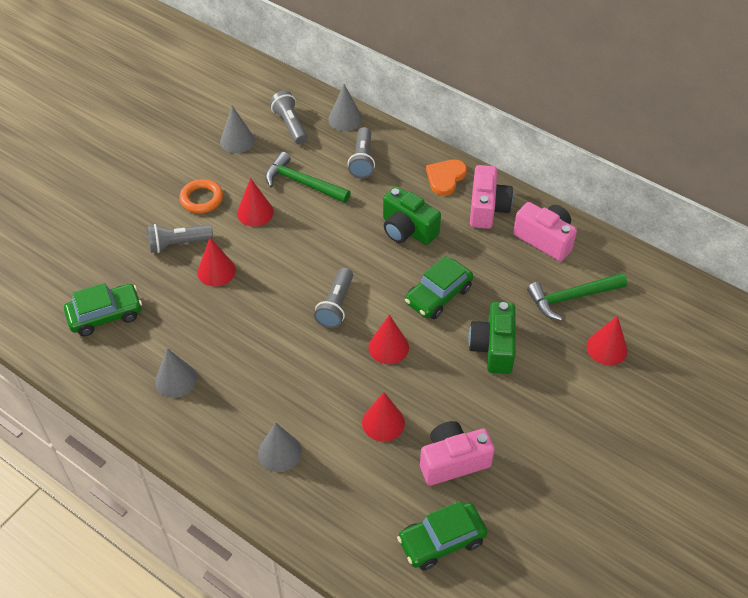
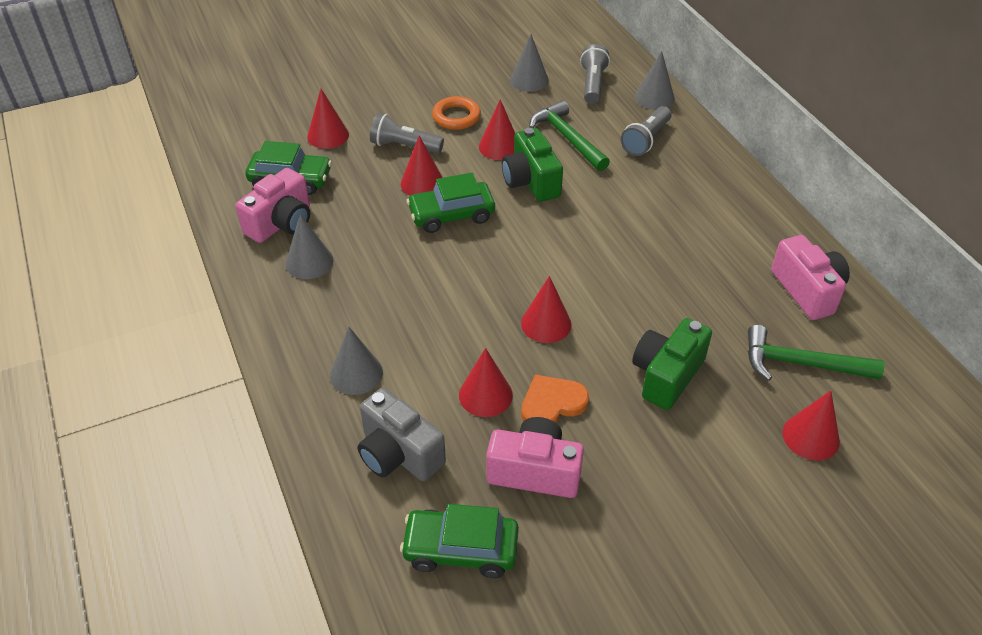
camera: 30 degrees right, 5 degrees down
(106, 260) = (328, 135): none -> red cone
(336, 305) = (519, 261): grey flashlight -> none
(353, 496) = (398, 454): none -> grey camera
(407, 230) = (649, 220): green camera -> green camera (531, 181)
(438, 295) = (639, 296): green car -> green car (451, 215)
(445, 178) = (728, 188): orange heart -> orange heart (552, 404)
(487, 208) = (757, 234): pink camera -> pink camera (281, 223)

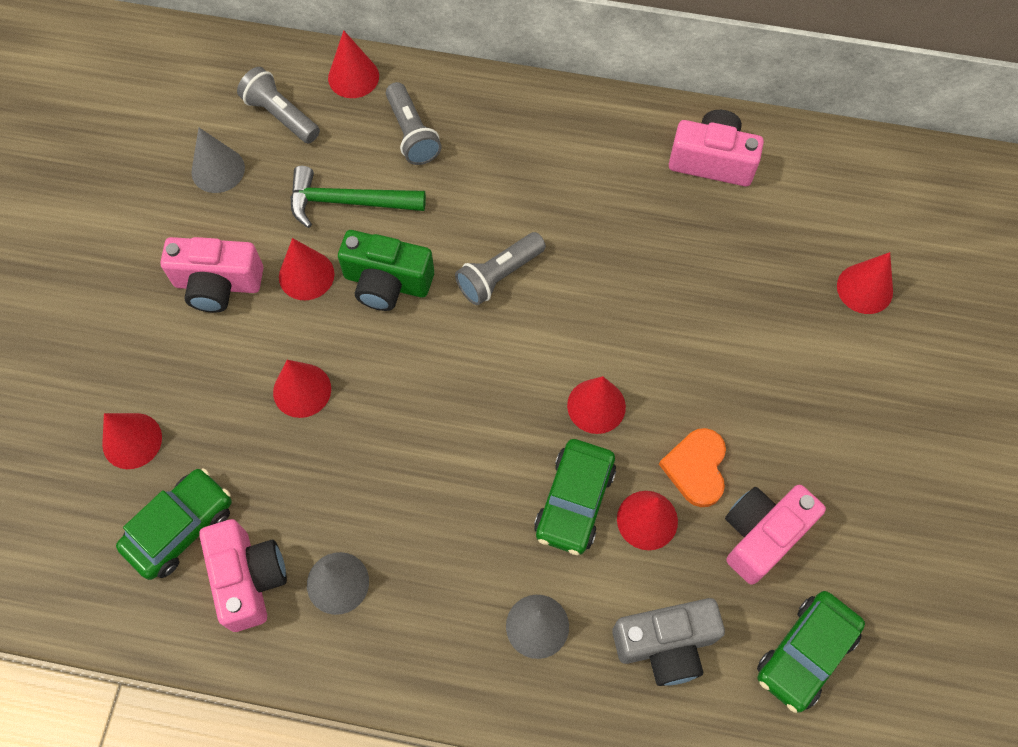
camera: 55 degrees left, 20 degrees up
(404, 146) = (223, 370): grey flashlight -> grey flashlight (499, 275)
(451, 215) = (377, 393): green car -> green car (574, 501)
(456, 117) = (218, 284): orange ring -> pink camera
(654, 97) = (353, 77): grey cone -> red cone
(666, 375) = (728, 348): green camera -> none
(801, 364) = (787, 233): green hammer -> none

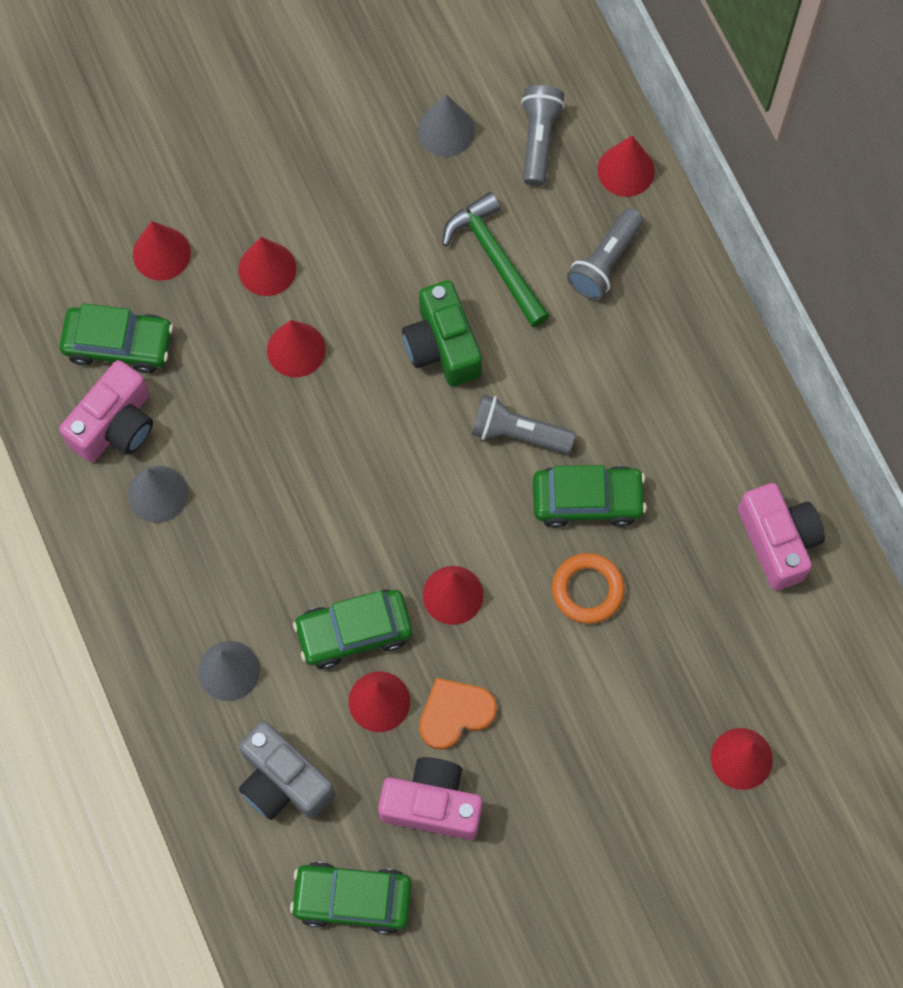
camera: 55 degrees right, 5 degrees up
(218, 284) = (340, 213): pink camera -> none
(306, 275) = (401, 276): red cone -> red cone (267, 269)
(589, 262) = (587, 500): none -> green car
(660, 308) = (587, 590): none -> orange ring

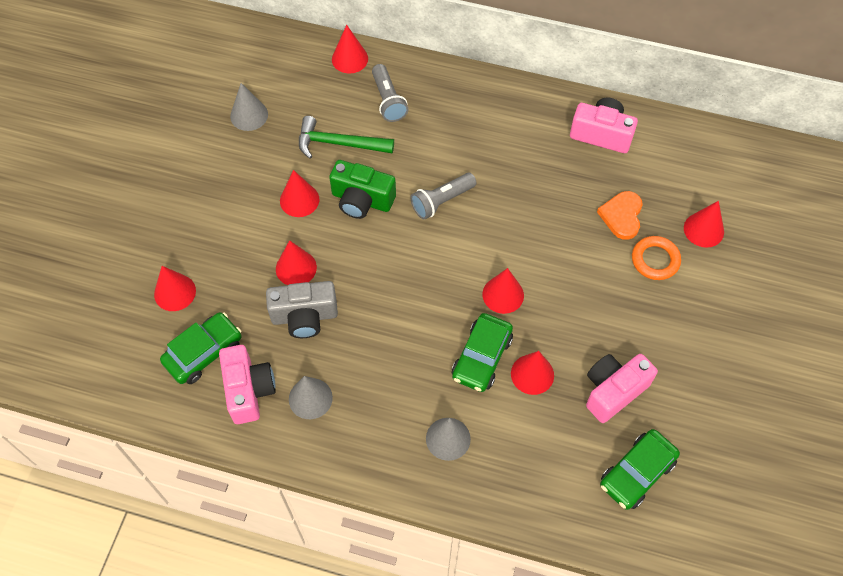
camera: 50 degrees left, 10 degrees down
(267, 269) = (237, 248): red cone -> red cone (299, 200)
(283, 781) = (537, 458): grey camera -> grey camera (304, 317)
(455, 713) = (570, 342): orange heart -> orange heart (622, 216)
(539, 140) = (296, 81): grey flashlight -> none
(587, 500) = (506, 197): green car -> none
(587, 590) = (555, 232): orange ring -> orange ring (655, 260)

